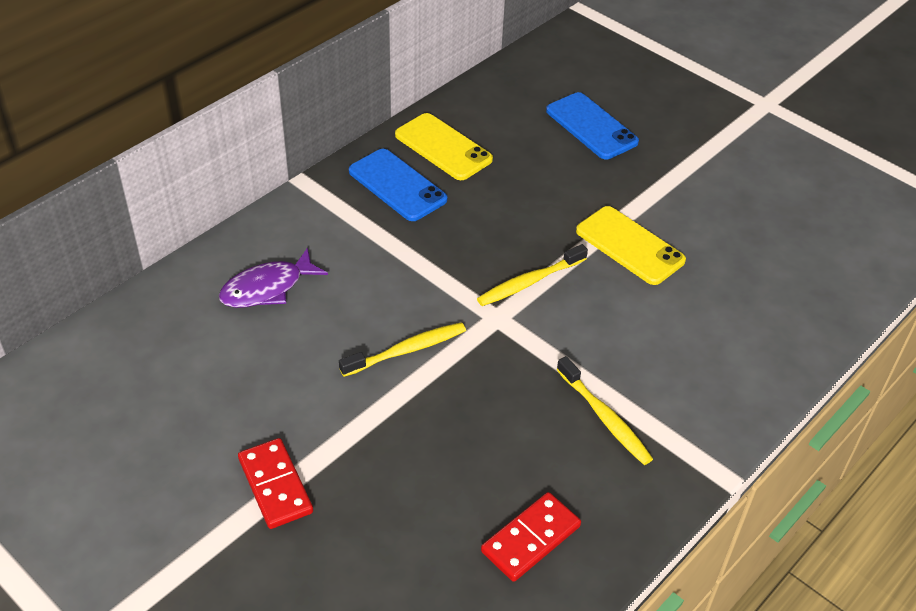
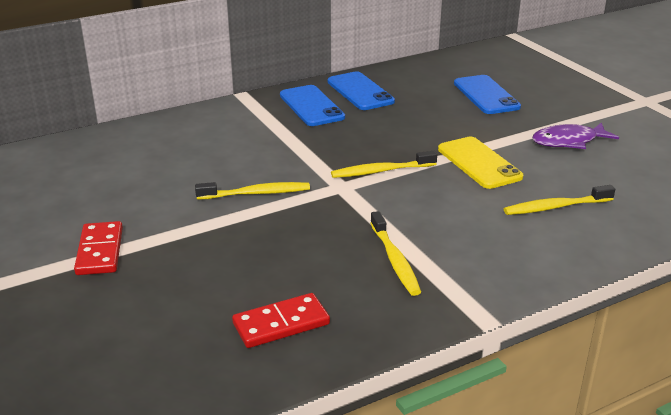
camera: 20 degrees right, 15 degrees down
(267, 288) = (176, 144): purple fish -> purple fish (568, 141)
(443, 147) = (360, 91): yellow phone -> blue phone
(734, 298) = (555, 207): none -> yellow toothbrush

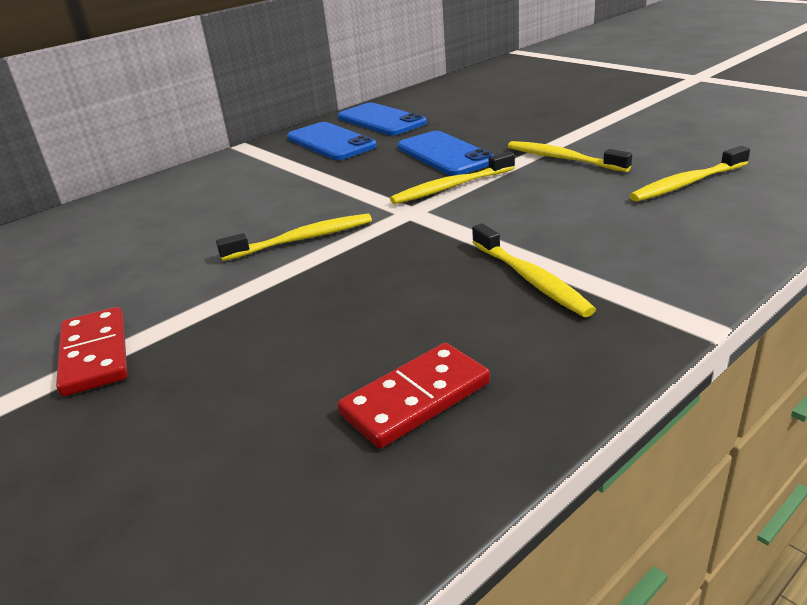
camera: 10 degrees left, 0 degrees up
(479, 163) = (563, 159): yellow phone -> yellow toothbrush
(486, 95) = (525, 100): blue phone -> blue phone (445, 154)
(568, 141) = (647, 122): purple fish -> none

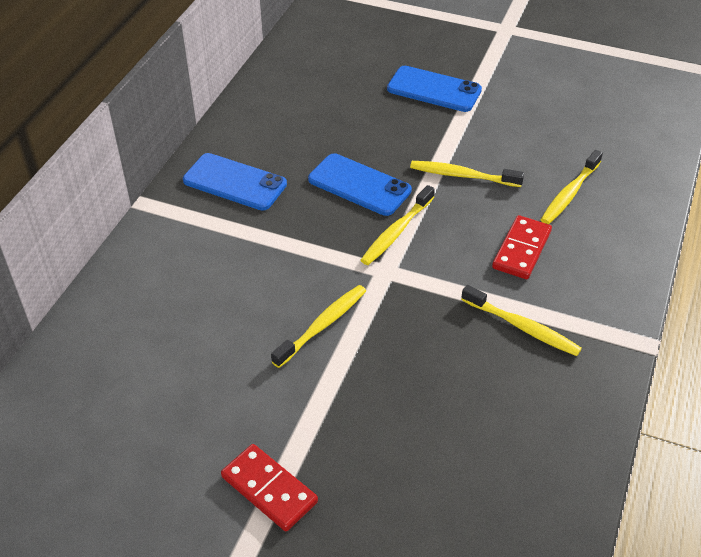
camera: 30 degrees left, 15 degrees up
(381, 120) = (258, 137): blue phone -> blue phone (434, 89)
(415, 398) = (519, 453): red domino -> red domino (521, 250)

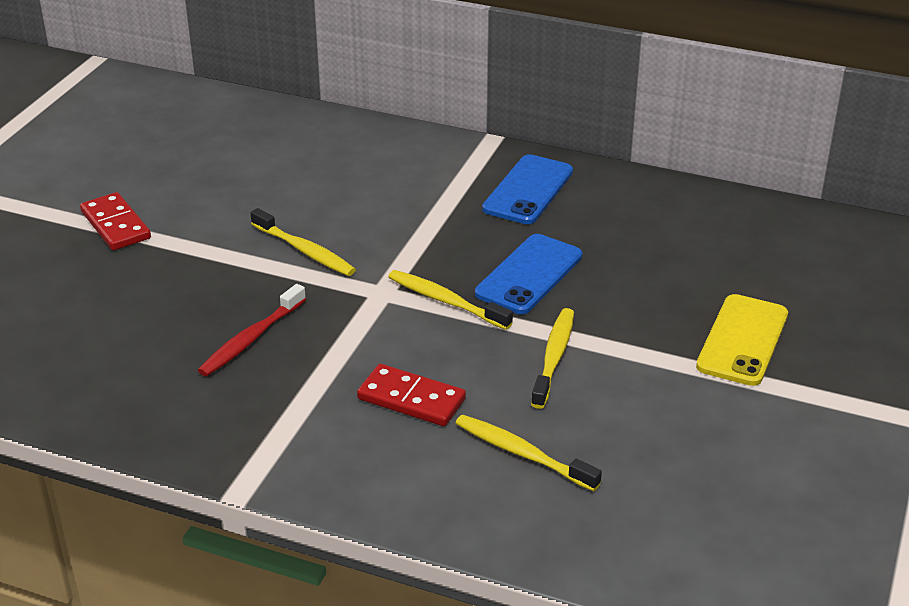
camera: 90 degrees right, 10 degrees down
(269, 489) = (116, 225): red domino -> red domino turned 75 degrees counterclockwise
(434, 89) = (743, 340): blue phone -> yellow phone
(458, 353) = (251, 339): none -> red toothbrush
(522, 327) = (281, 389): yellow toothbrush -> none

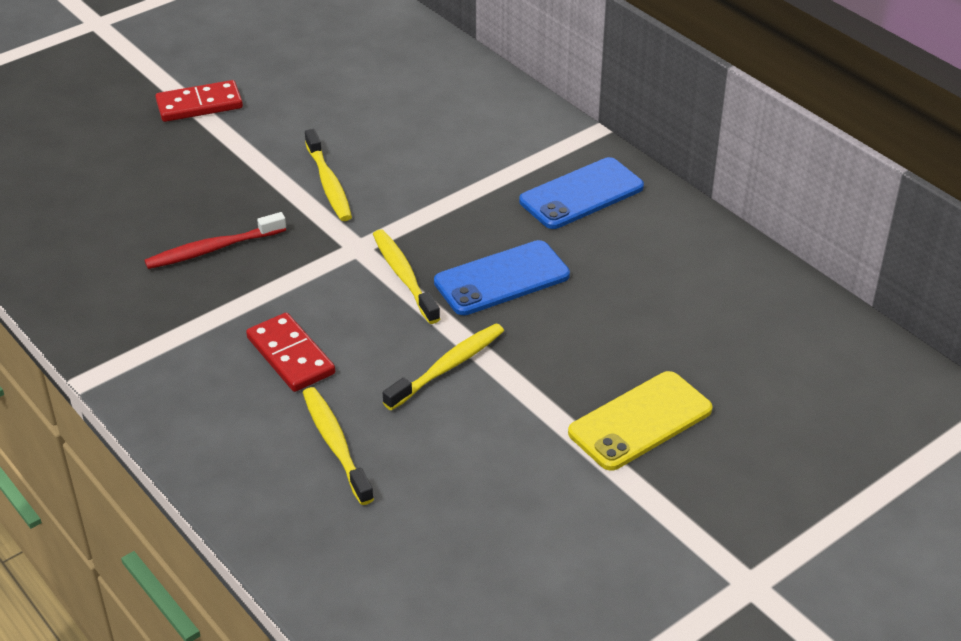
camera: 30 degrees right, 5 degrees up
(116, 225) = (199, 105): red domino -> red domino turned 75 degrees clockwise

